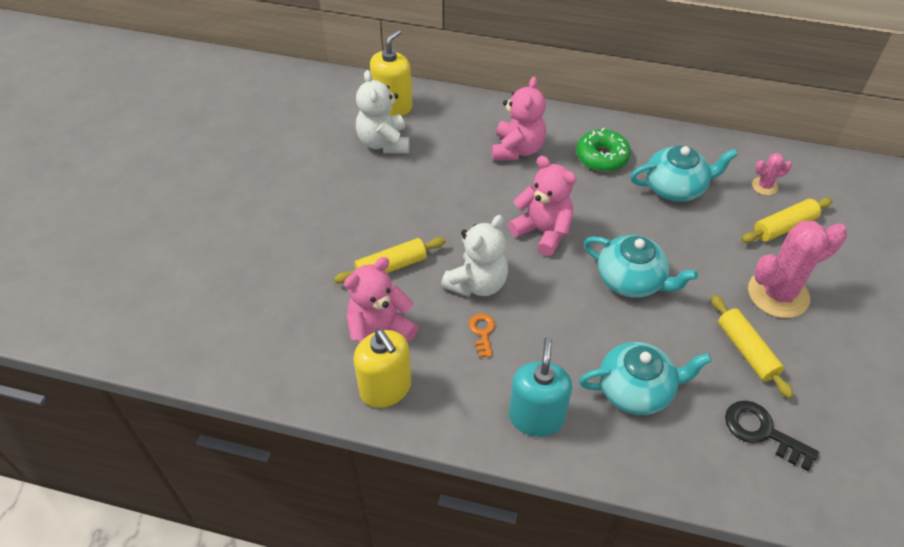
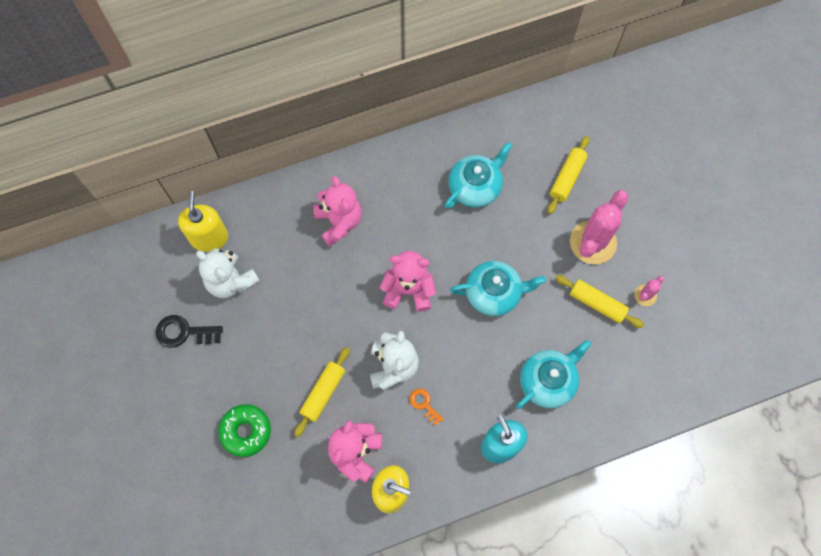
camera: 35 degrees left, 20 degrees up
(602, 157) = (406, 189): green donut -> green donut (246, 431)
(762, 432) = (637, 360): black key -> black key (184, 332)
(764, 186) = (535, 146): pink cactus -> pink cactus (645, 295)

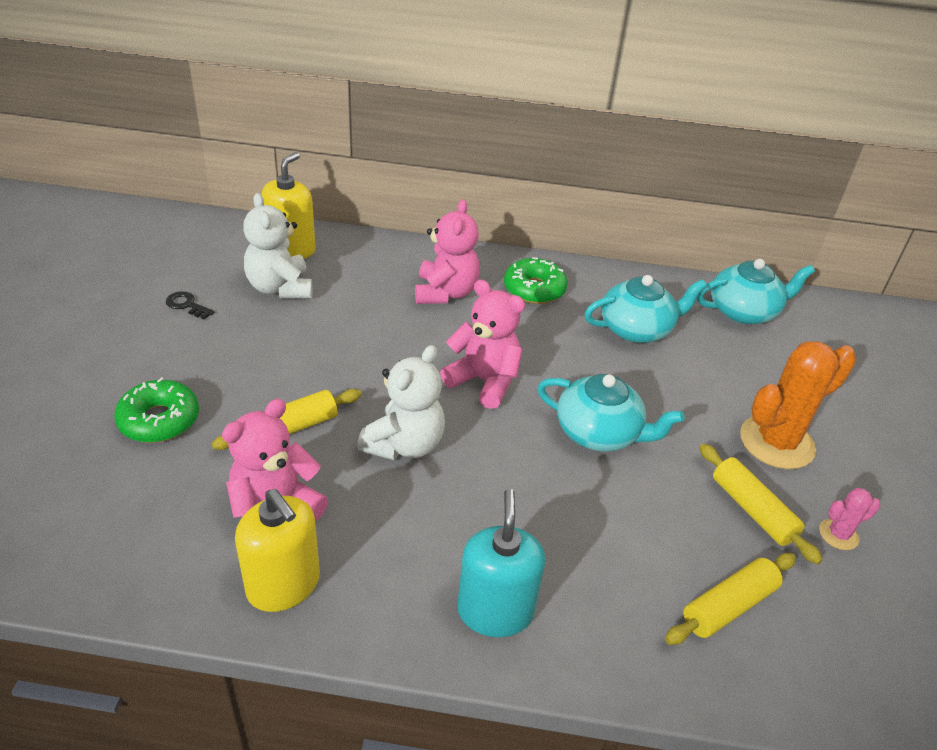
camera: 25 degrees right, 30 degrees down
(184, 332) = (187, 305): black key -> black key, size x0.60
(393, 184) = (534, 289): none -> green donut
(424, 404) = (415, 504): orange key -> none
(548, 381) = (623, 566): turquoise teapot -> turquoise teapot (744, 311)
(567, 178) = (768, 368): yellow rolling pin -> yellow rolling pin (728, 606)
(593, 242) = (776, 442): pink cactus -> orange cactus

